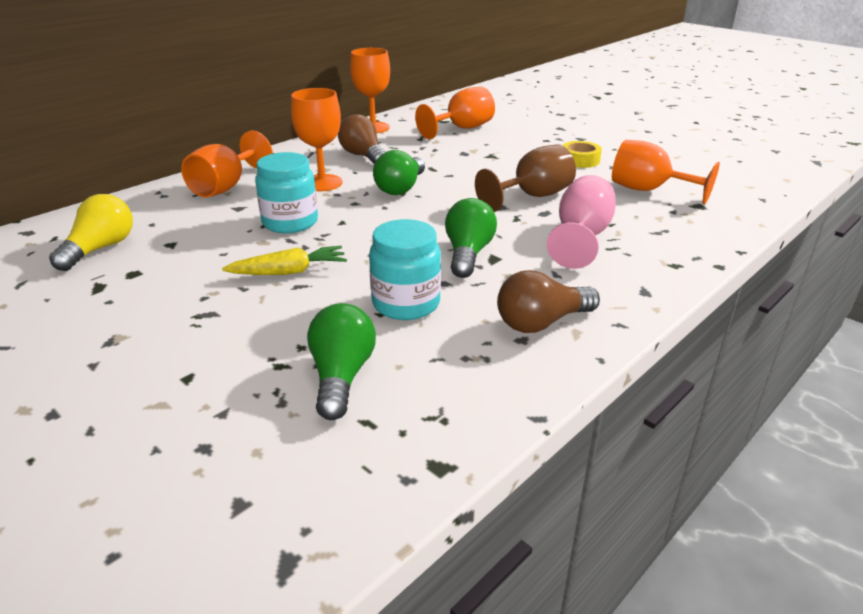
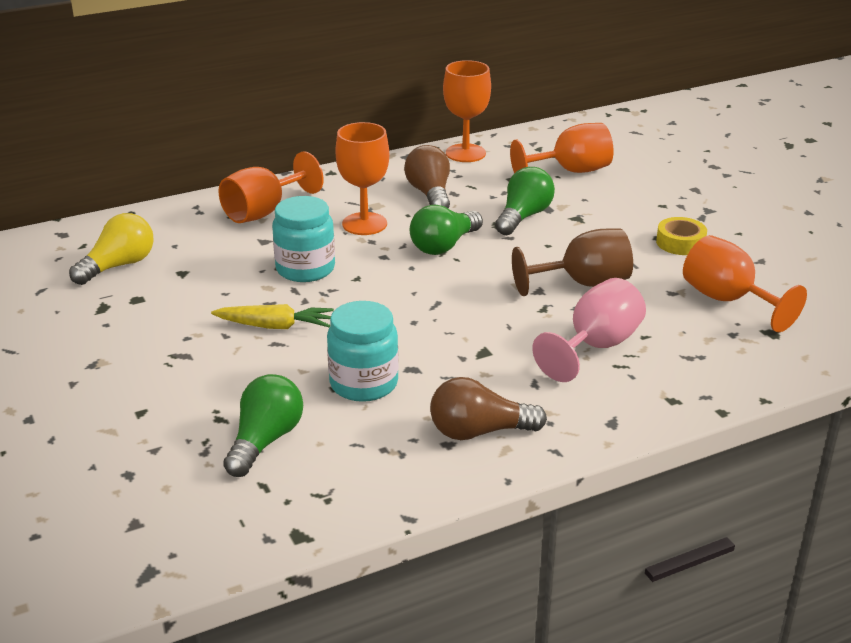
camera: 20 degrees right, 0 degrees up
(468, 254) = (460, 341): green light bulb -> green light bulb (523, 217)

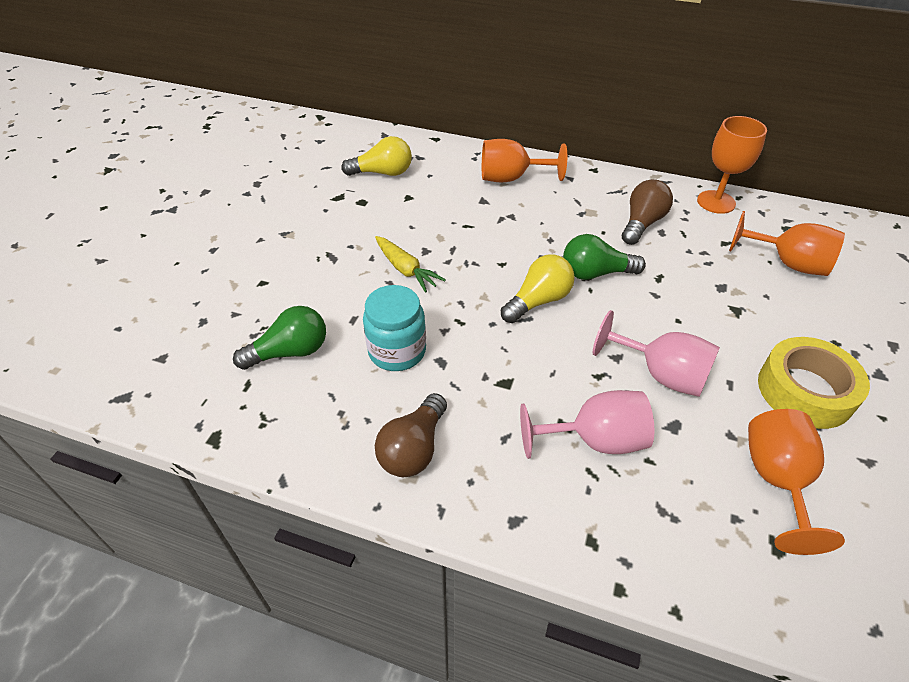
camera: 45 degrees right, 15 degrees up
(305, 269) = (479, 237): turquoise jar -> none
(364, 224) = (563, 223): orange goblet -> none
(427, 287) = (538, 301): none -> yellow light bulb
(479, 431) = (413, 448): brown light bulb -> brown light bulb turned 105 degrees counterclockwise
(523, 217) = (691, 283): green light bulb -> none
(583, 283) = (661, 374): brown goblet -> pink goblet
(680, 243) = (805, 391): yellow tape -> yellow tape, size x1.75

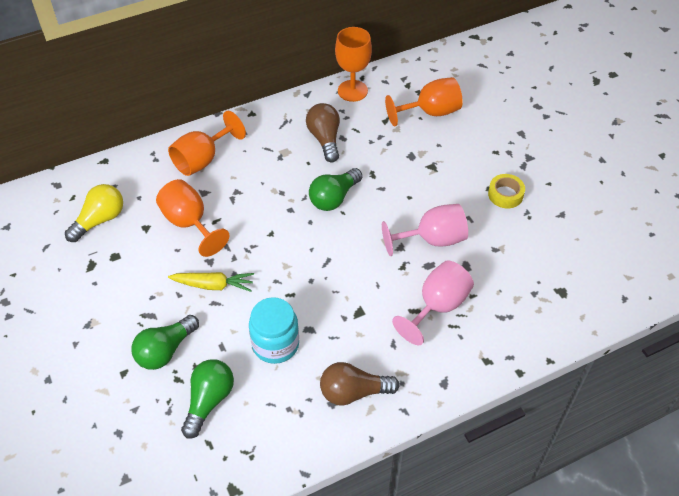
camera: 45 degrees left, 5 degrees up
(309, 289) = (165, 350): none -> green light bulb
(413, 448) = (353, 392): brown light bulb -> brown light bulb turned 105 degrees clockwise
(538, 301) = (321, 243): yellow light bulb -> none
(776, 480) = (534, 257): orange goblet -> orange goblet (189, 223)
(805, 391) = (505, 194): yellow tape -> yellow tape, size x0.57

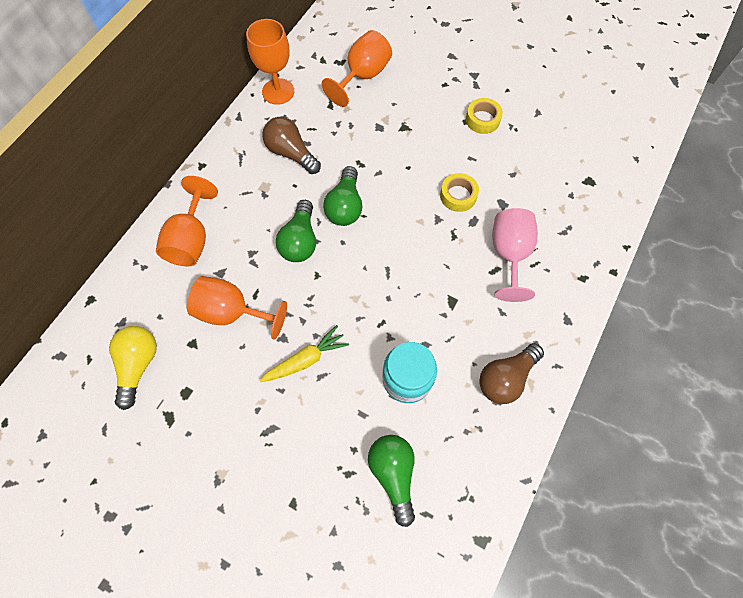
camera: 35 degrees left, 15 degrees up
(165, 350) = (314, 454): green light bulb -> green light bulb (300, 241)
(432, 239) = (458, 195): pink goblet -> yellow tape

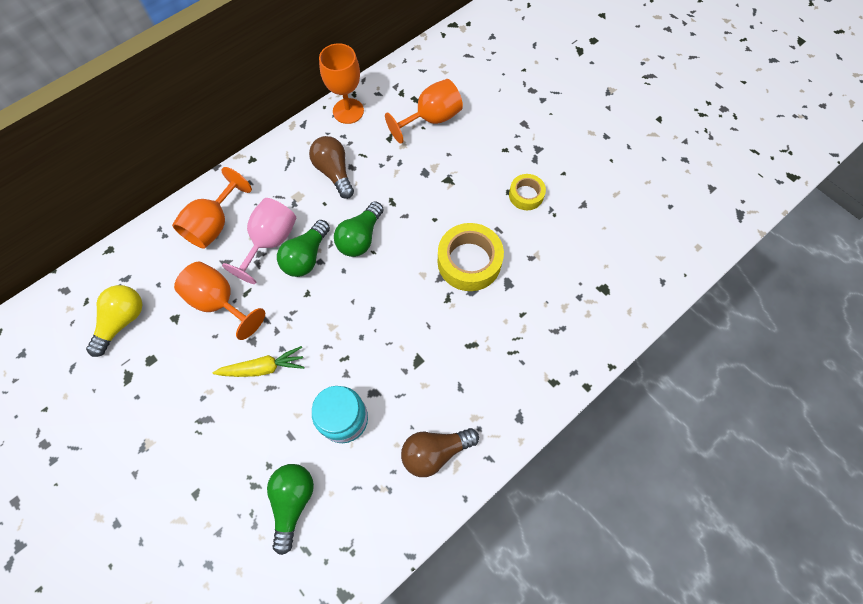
camera: 20 degrees right, 0 degrees up
(458, 195) = (469, 261): yellow tape -> yellow tape, size x1.75
(509, 254) = (492, 334): pink goblet -> pink goblet (271, 241)

